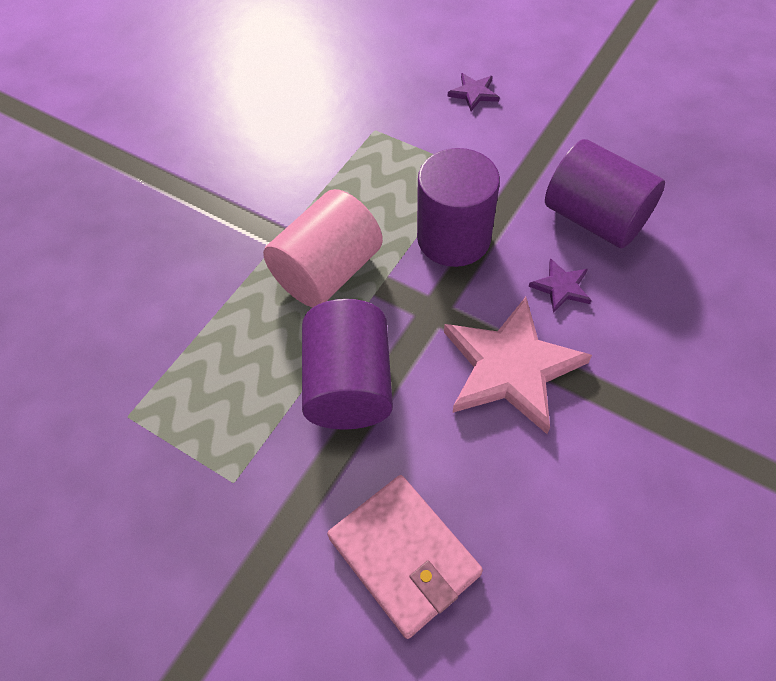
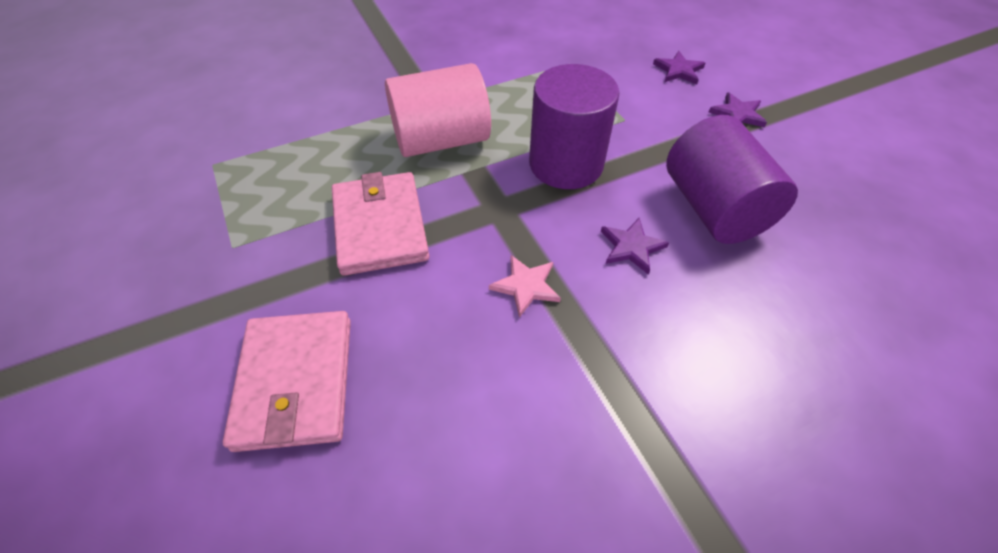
camera: 30 degrees right, 5 degrees down
(349, 385) = (380, 226): purple cylinder -> pink wallet
(510, 367) = (526, 286): pink star -> pink star, size x0.45
(551, 117) = (737, 114): none -> purple star

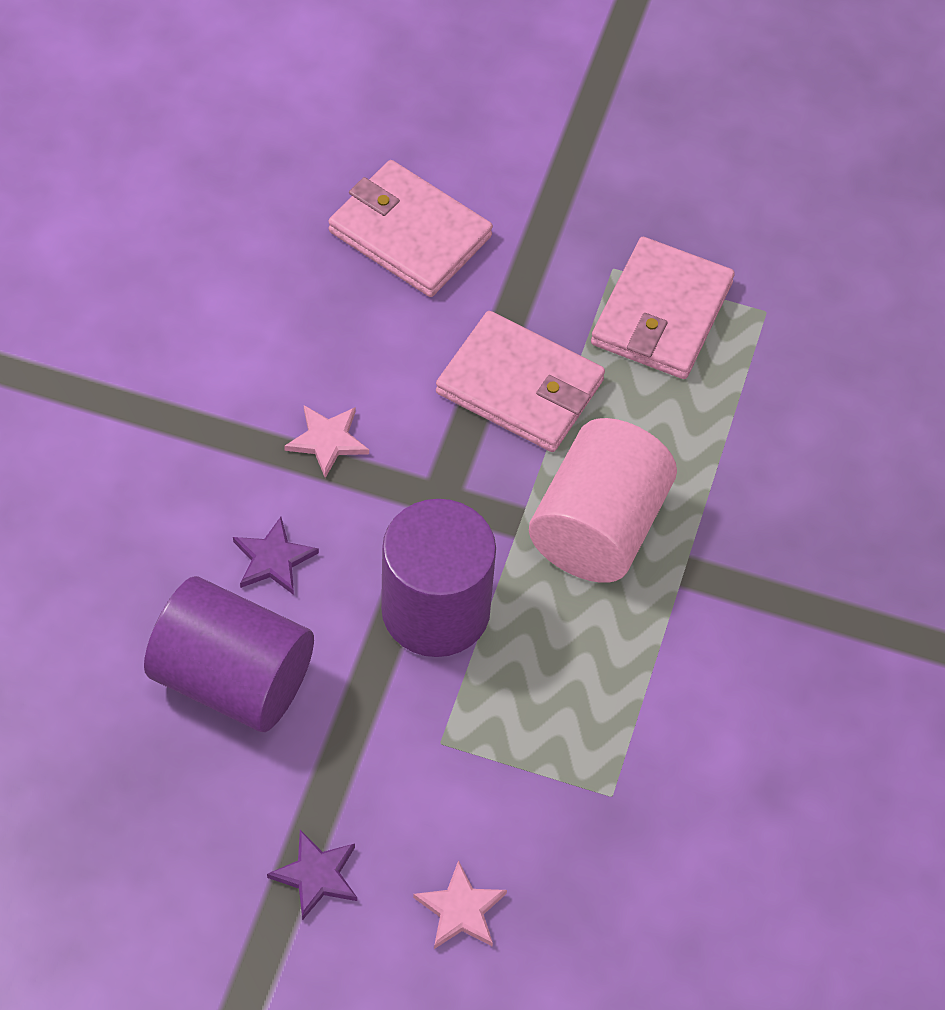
camera: 130 degrees right, 5 degrees up
(255, 202) = (661, 314): none -> pink wallet
(678, 70) = (460, 910): purple star -> pink star

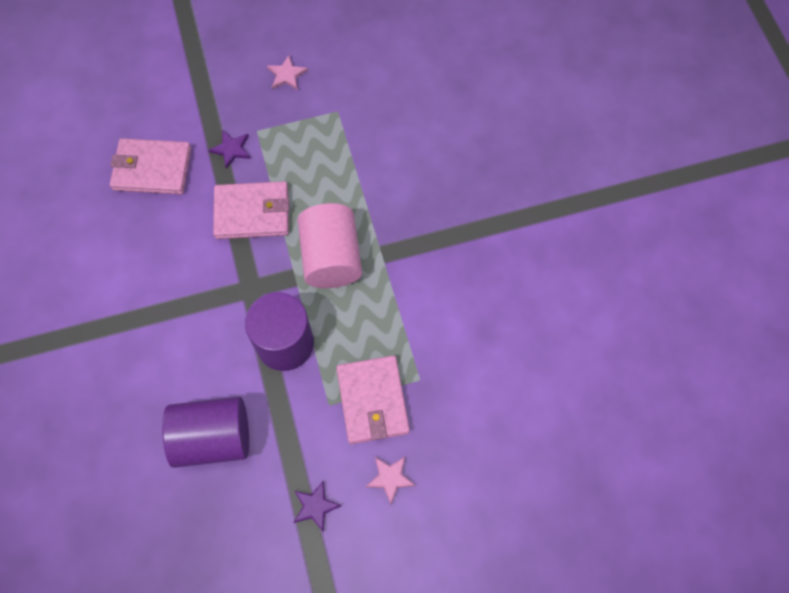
camera: 30 degrees left, 10 degrees up
(273, 559) = (193, 367): purple star -> purple star (231, 149)
(327, 440) = (180, 293): pink star -> pink star (287, 75)
(661, 314) = (292, 139): pink wallet -> pink wallet (372, 401)

